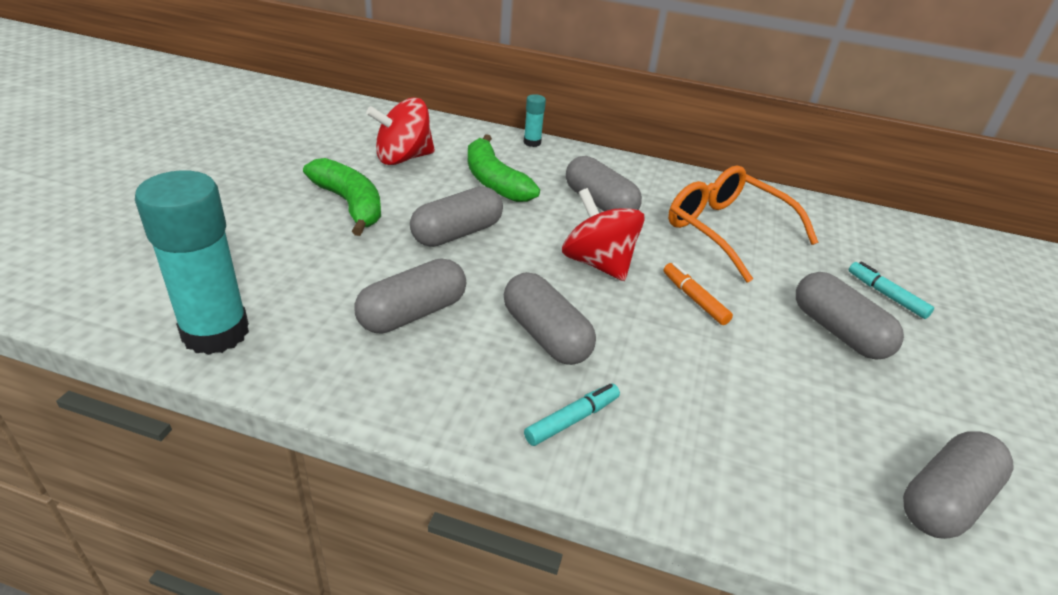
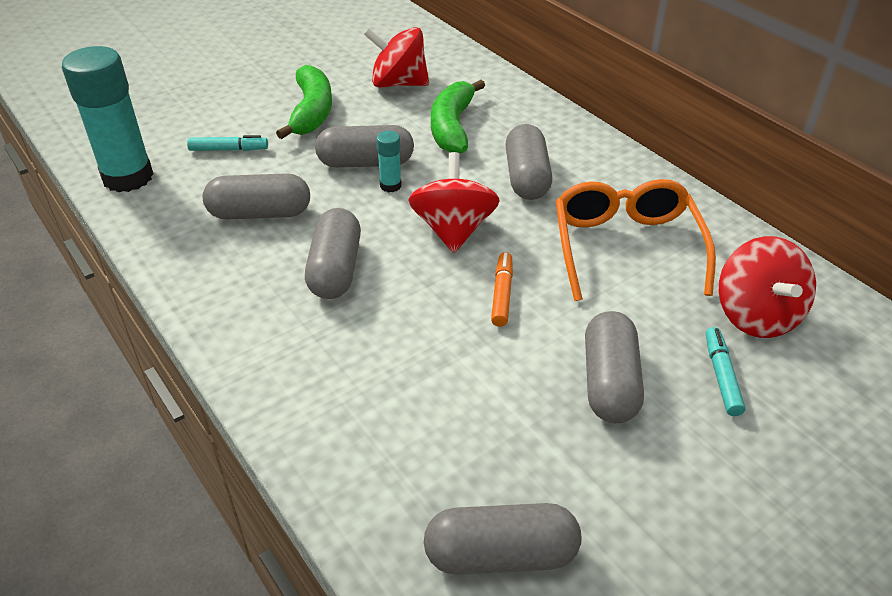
camera: 40 degrees right, 5 degrees up
(532, 142) = (535, 100): turquoise glue stick -> turquoise glue stick (390, 185)
(572, 420) = (278, 337): turquoise marker -> turquoise marker (229, 150)
(852, 246) = (756, 316): none -> red spinning top

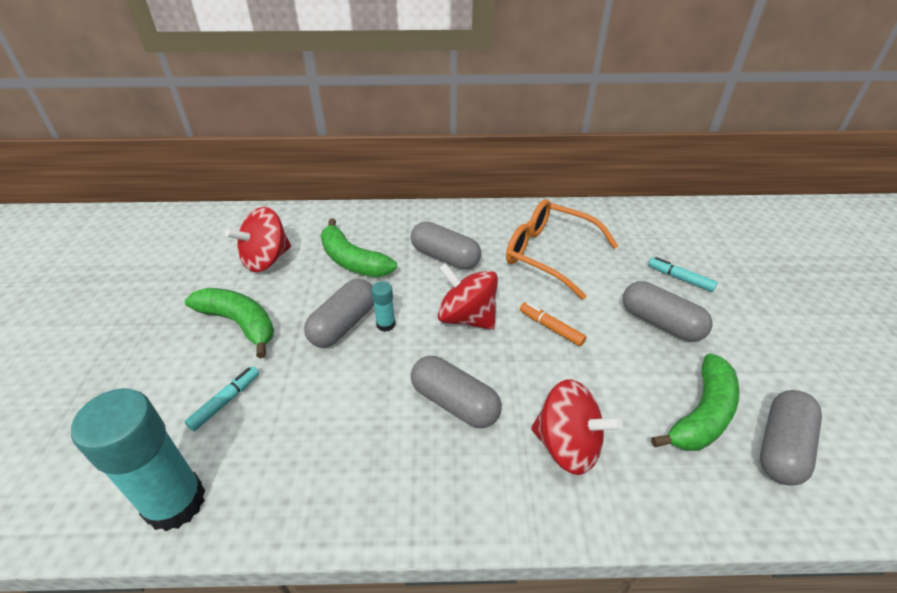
camera: 55 degrees left, 0 degrees up
(260, 213) = (340, 419): grey capsule -> none
(487, 463) = (702, 414): none -> green banana
(756, 316) = (641, 241): red spinning top -> red spinning top (568, 445)

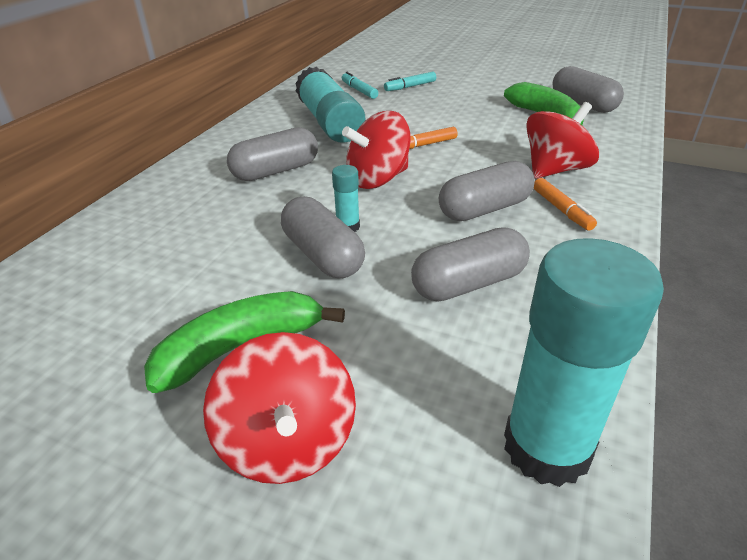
camera: 65 degrees left, 5 degrees down
(225, 401) = (390, 378): turquoise marker -> turquoise marker (359, 90)
(266, 260) = (121, 303): red spinning top -> red spinning top (288, 442)
(353, 261) = (213, 229): green banana -> none
(484, 465) = (561, 210): none -> orange marker
(549, 254) = (330, 123): orange glasses -> turquoise glue stick
(660, 323) = (451, 105): grey capsule -> grey capsule (468, 284)

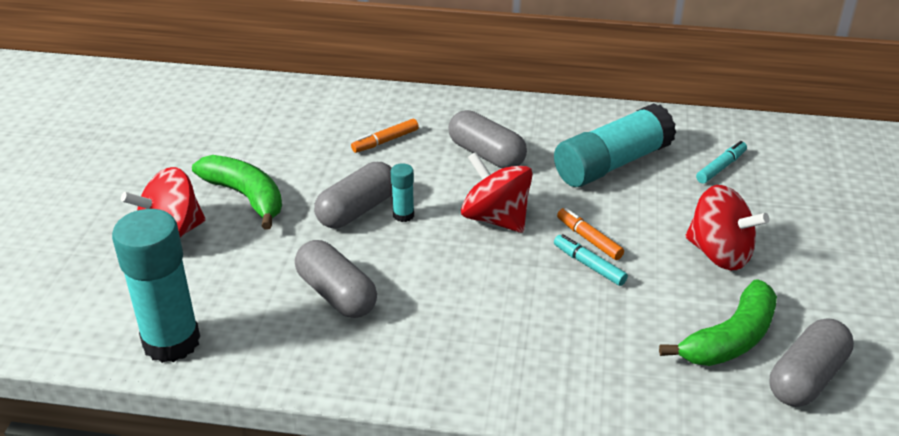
camera: 75 degrees right, 0 degrees up
(410, 87) = (763, 206): turquoise marker -> turquoise marker (589, 265)
(484, 209) = (461, 296): grey capsule -> none
(555, 170) = (571, 347): red spinning top -> red spinning top (719, 254)
(561, 210) = (479, 351): orange marker -> orange marker (385, 141)

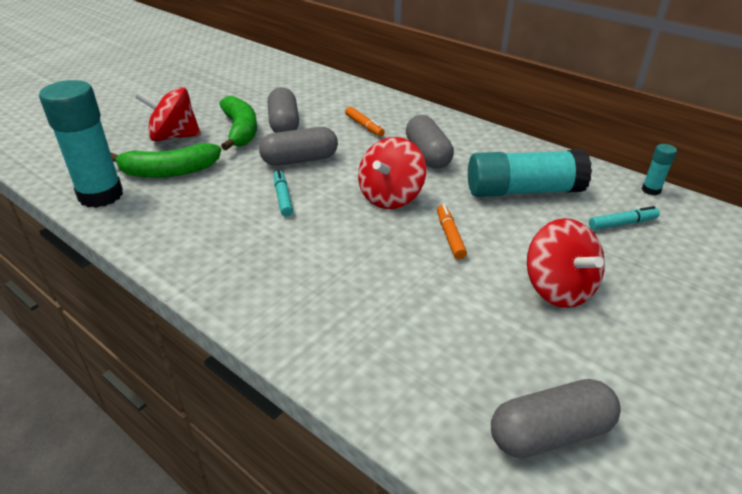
camera: 30 degrees right, 0 degrees up
(336, 294) = (227, 205): grey capsule -> grey capsule (284, 124)
(385, 141) = (364, 126): orange marker -> orange marker turned 120 degrees counterclockwise
(403, 215) = (327, 173): turquoise glue stick -> turquoise glue stick (651, 190)
(495, 218) = (390, 197): red spinning top -> red spinning top turned 135 degrees counterclockwise
(589, 265) = (431, 254): turquoise marker -> turquoise marker (283, 197)
(730, 339) = (502, 363): green banana -> green banana (169, 171)

